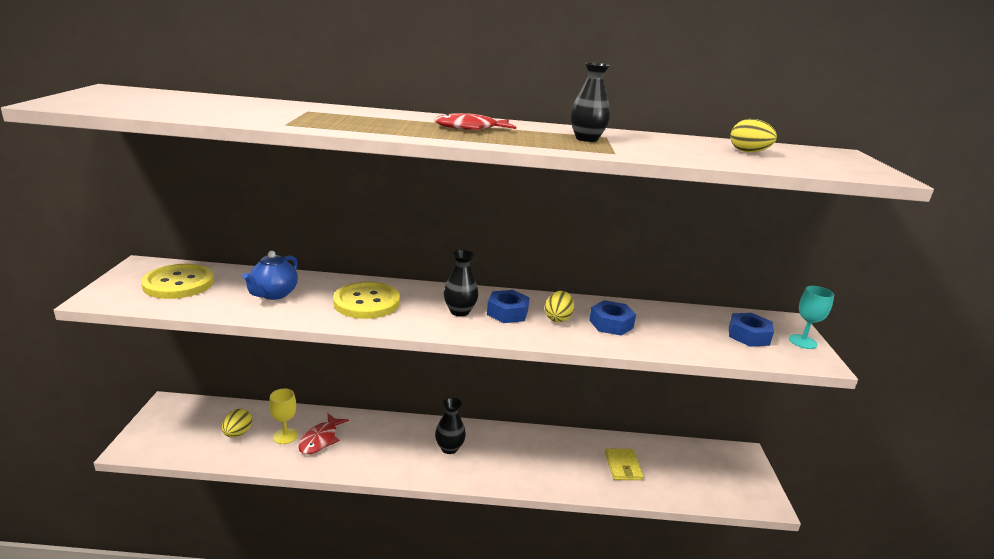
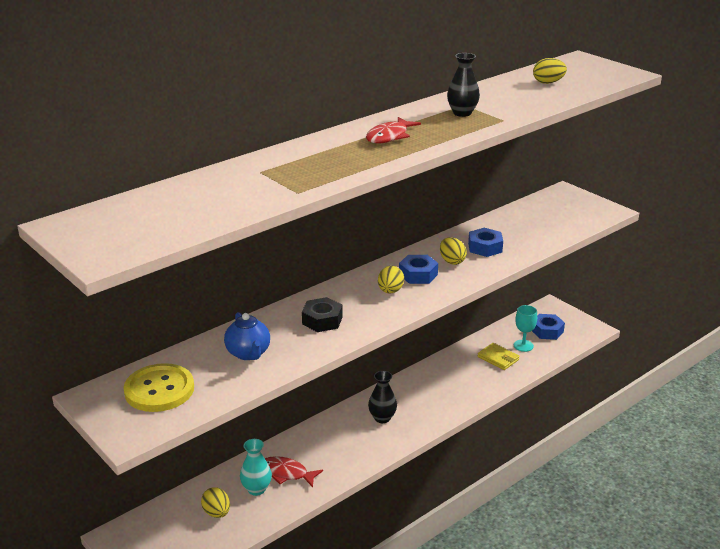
camera: 40 degrees left, 5 degrees up
(285, 436) = (256, 489): yellow goblet -> turquoise vase
(320, 439) = (286, 473): red fish -> red fish turned 135 degrees clockwise
(366, 302) = (322, 320): yellow button -> black nut
(459, 311) = (390, 291): black vase -> yellow egg
(748, 335) = (560, 213): blue nut -> blue nut (547, 331)
(802, 341) = (588, 202): turquoise goblet -> turquoise goblet (523, 345)

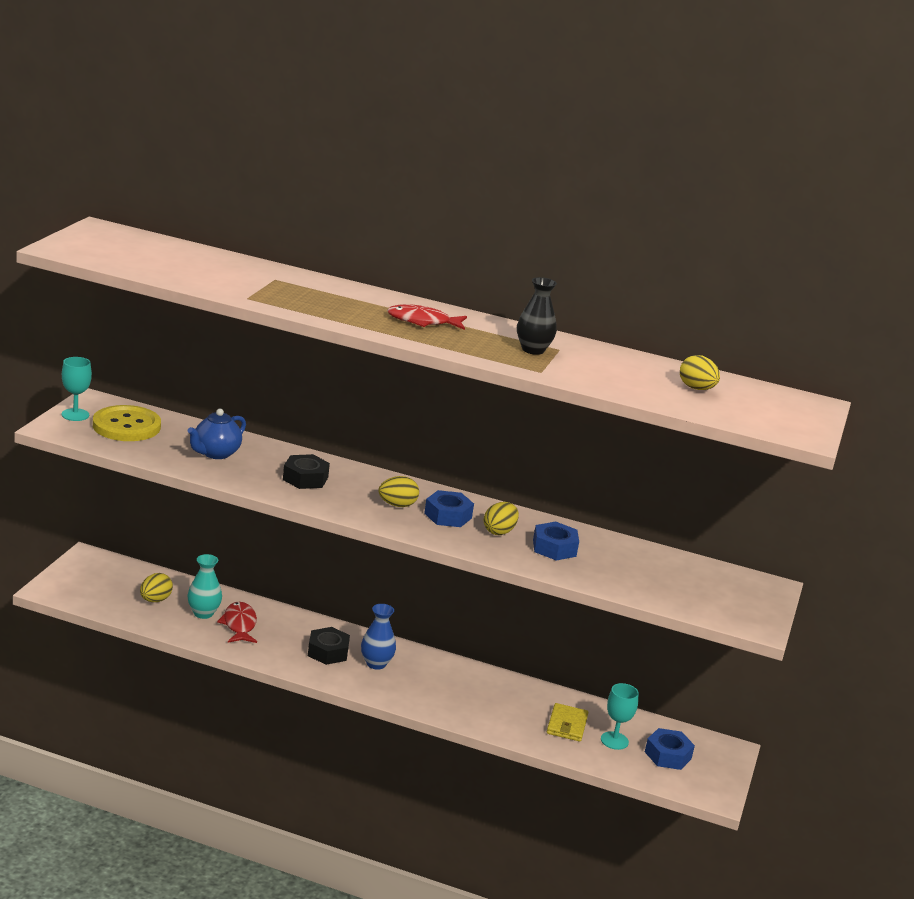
camera: 55 degrees right, 5 degrees down
(111, 416) = (75, 415): none -> turquoise goblet
(353, 437) = (328, 652): none -> black nut
(382, 418) = (376, 664): black vase -> blue vase

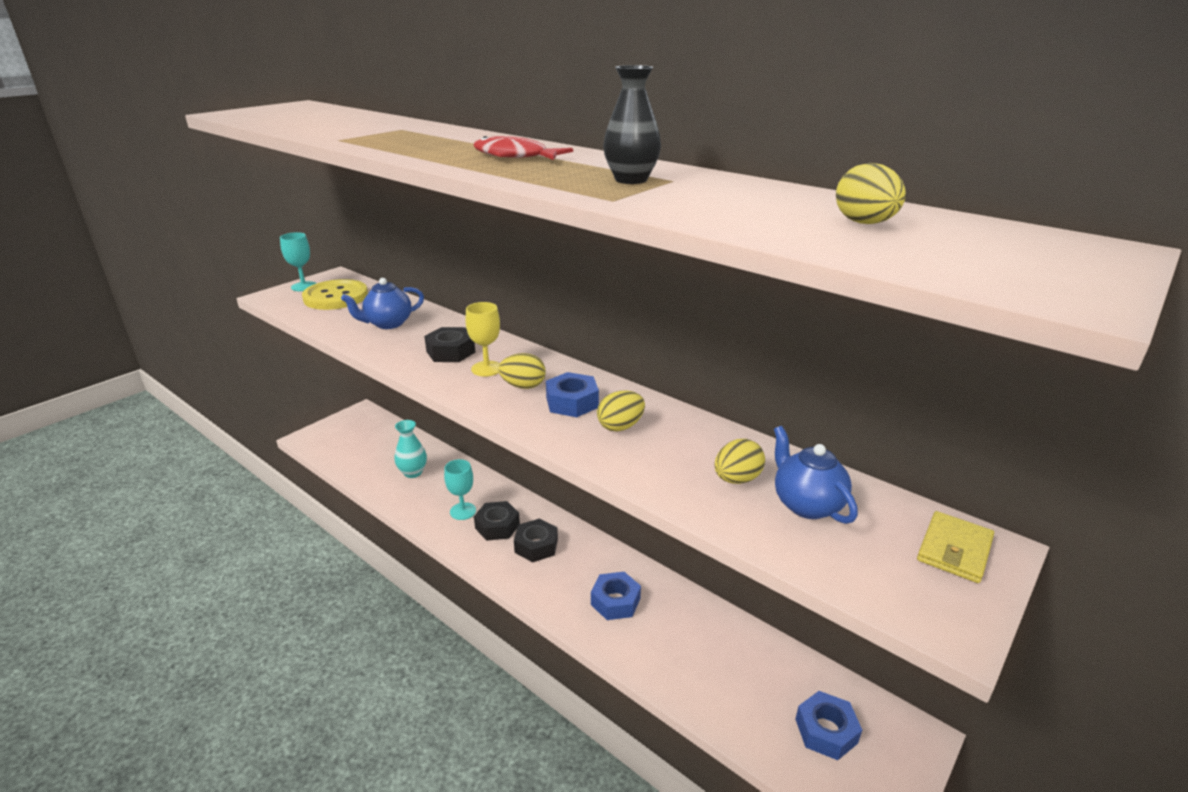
camera: 25 degrees right, 5 degrees up
(155, 600) = (382, 456): yellow egg -> yellow egg (736, 479)
(239, 625) = (435, 487): red fish -> none
(352, 492) = (487, 369): none -> yellow goblet
(376, 664) = (536, 546): blue vase -> black nut
(554, 548) = (678, 454): blue nut -> blue nut (615, 601)
(567, 725) = (709, 659): yellow wallet -> yellow wallet (954, 550)
(614, 740) = (760, 693): turquoise goblet -> turquoise goblet (463, 511)
(655, 572) = (806, 504): none -> blue teapot

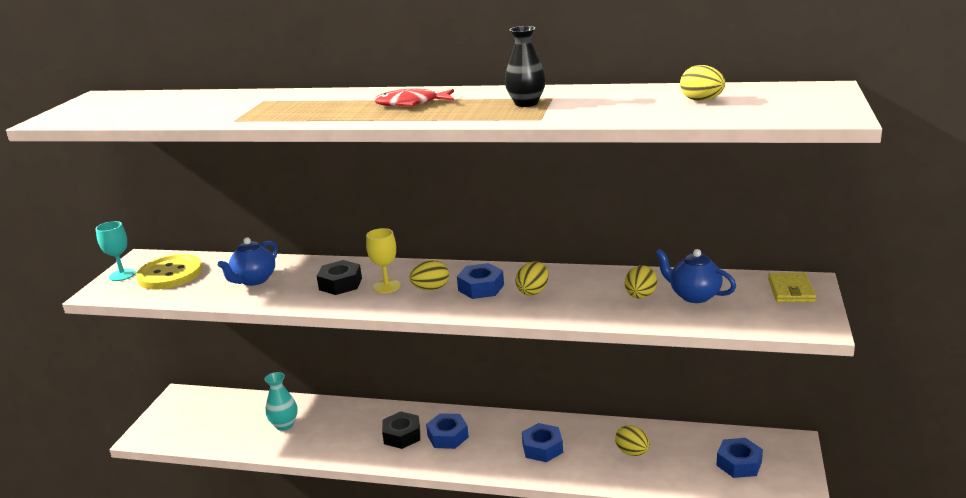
camera: 25 degrees left, 5 degrees down
(463, 511) = (361, 436): turquoise goblet -> none
(536, 546) = (447, 436): black nut -> blue nut
(707, 652) = (632, 452): none -> yellow egg

